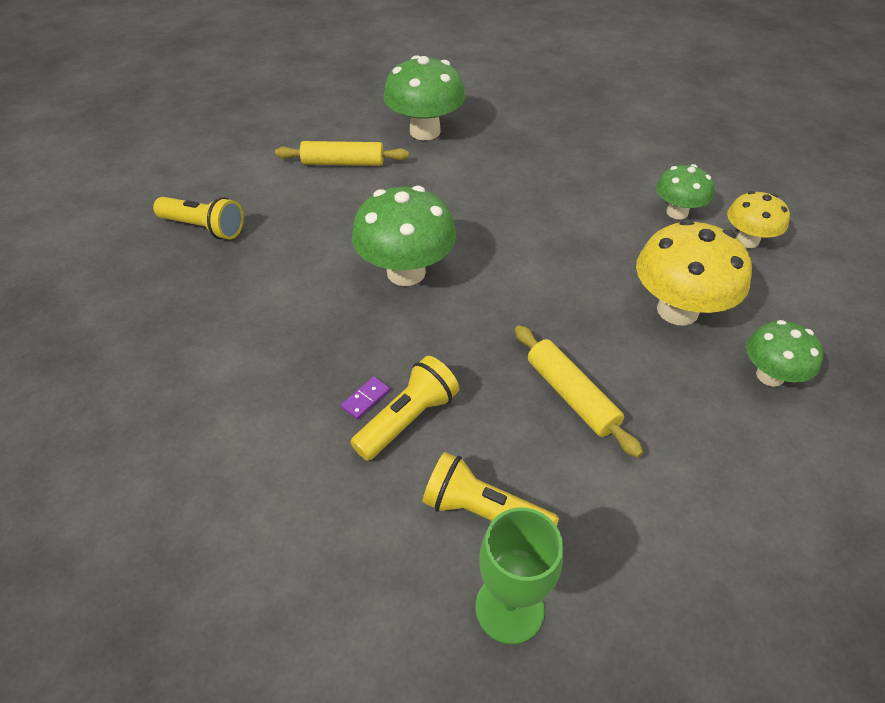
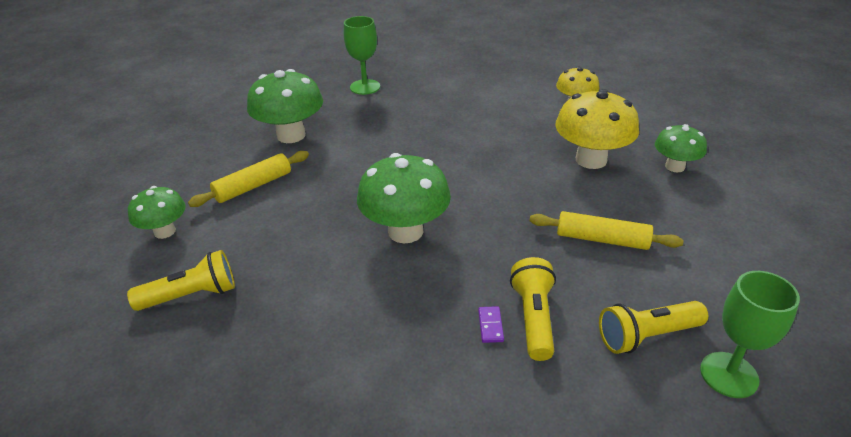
camera: 40 degrees left, 10 degrees down
(546, 114) = (365, 87): none -> green goblet
(677, 212) = (520, 108): green mushroom -> green mushroom (164, 231)

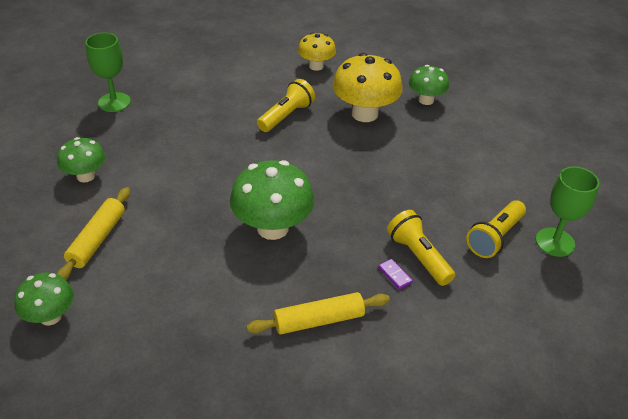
camera: 35 degrees left, 5 degrees up
(191, 295) = (138, 359): yellow flashlight -> yellow flashlight (286, 116)
(291, 135) = (86, 176): green mushroom -> green mushroom, size x0.60
(602, 239) = (419, 178): yellow rolling pin -> yellow rolling pin (319, 320)

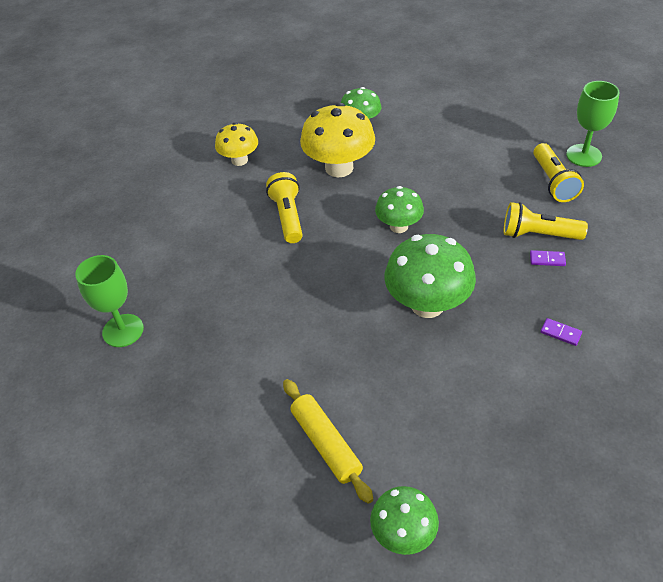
camera: 45 degrees left, 5 degrees up
(86, 176) = (219, 410): green mushroom -> green mushroom (399, 226)
(319, 320) = (560, 333): yellow rolling pin -> purple domino

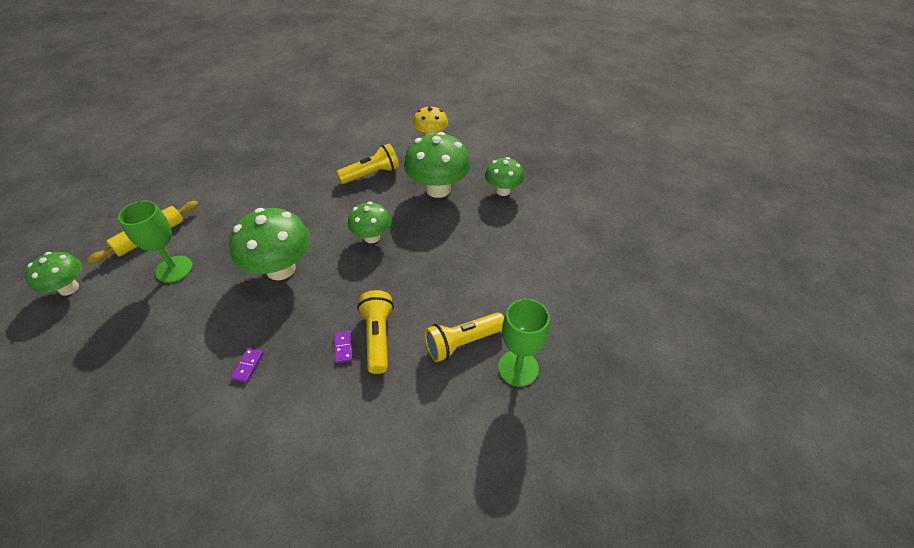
camera: 70 degrees right, 0 degrees up
(123, 330) = (254, 130): green goblet -> green goblet (174, 269)
(339, 168) = (438, 189): yellow mushroom -> green mushroom

